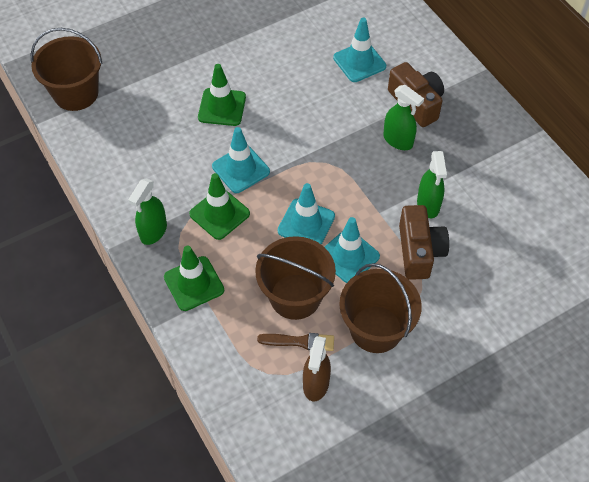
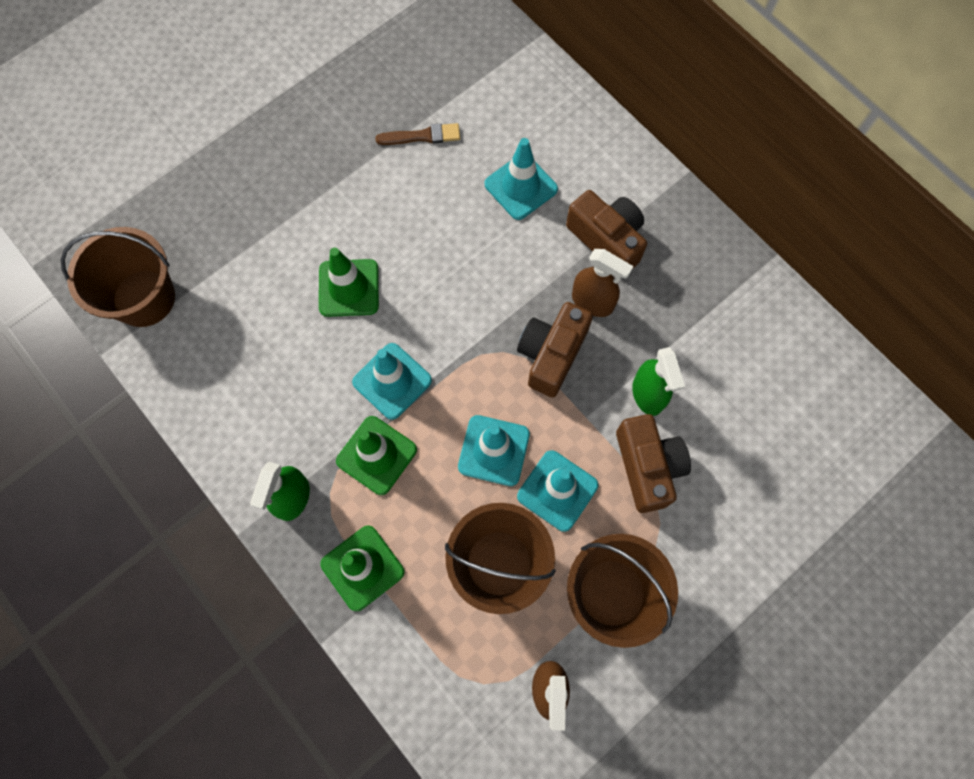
camera: 10 degrees left, 15 degrees up
(299, 342) = (516, 629): brown brush -> brown brush (422, 136)
(361, 169) = (551, 354): none -> brown camera
(398, 140) = (592, 302): green spray bottle -> brown spray bottle

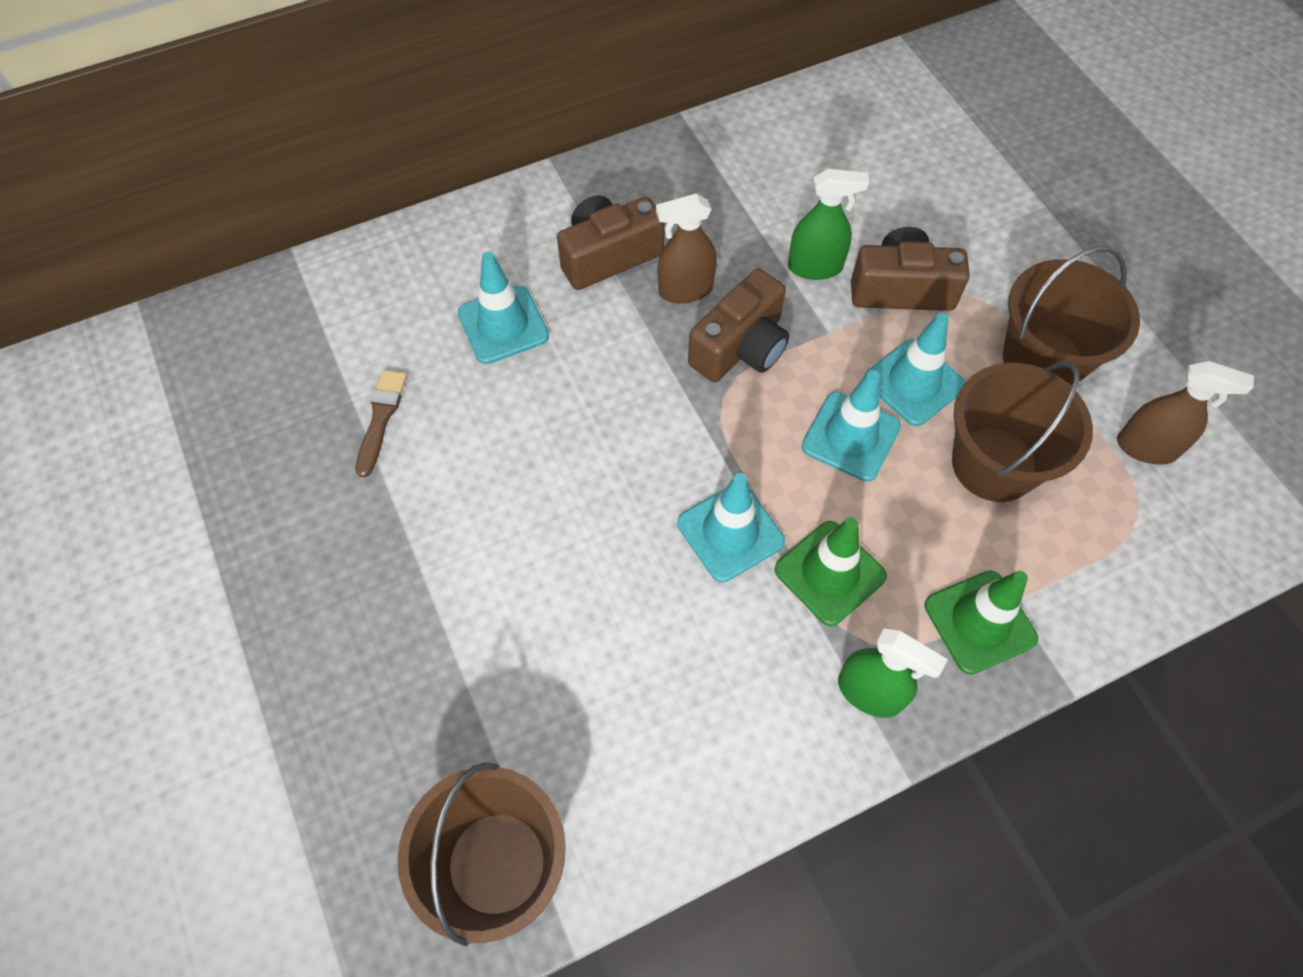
camera: 75 degrees left, 10 degrees down
(349, 288) = (578, 558): green traffic cone -> none
(551, 354) = (741, 347): brown camera -> brown camera turned 90 degrees counterclockwise
(592, 302) = (685, 290): brown spray bottle -> brown spray bottle turned 150 degrees counterclockwise

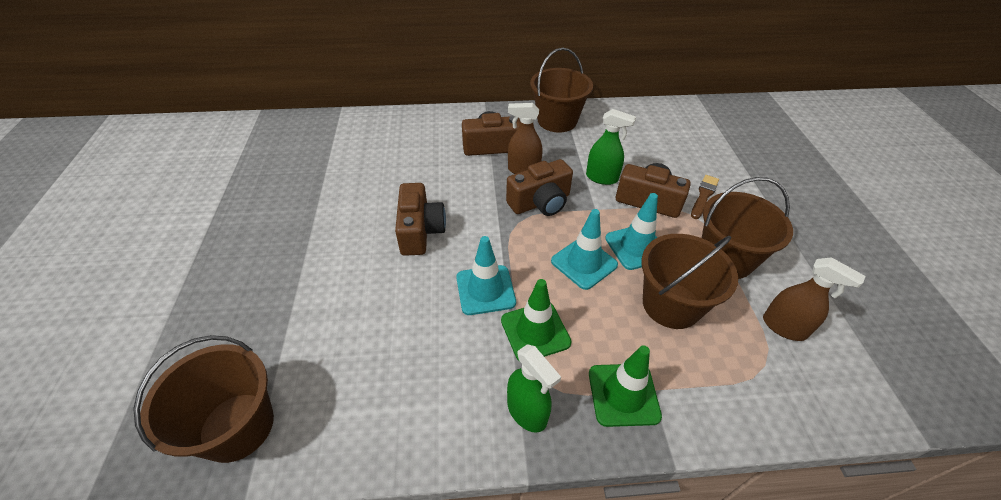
camera: 20 degrees right, 15 degrees down
(381, 418) = (333, 182): brown brush -> brown brush (703, 195)
(503, 325) = (419, 160): turquoise traffic cone -> none
(580, 464) = (420, 231): none -> brown camera
(694, 165) = (557, 121): none -> brown bucket

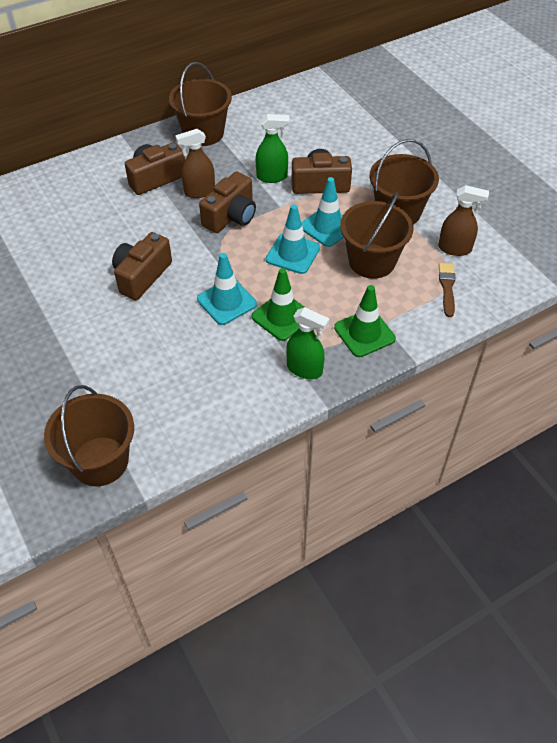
camera: 25 degrees left, 5 degrees up
(420, 231) = (141, 276): brown camera -> brown camera turned 120 degrees counterclockwise
(703, 195) = (362, 165): brown brush -> brown brush (447, 287)

